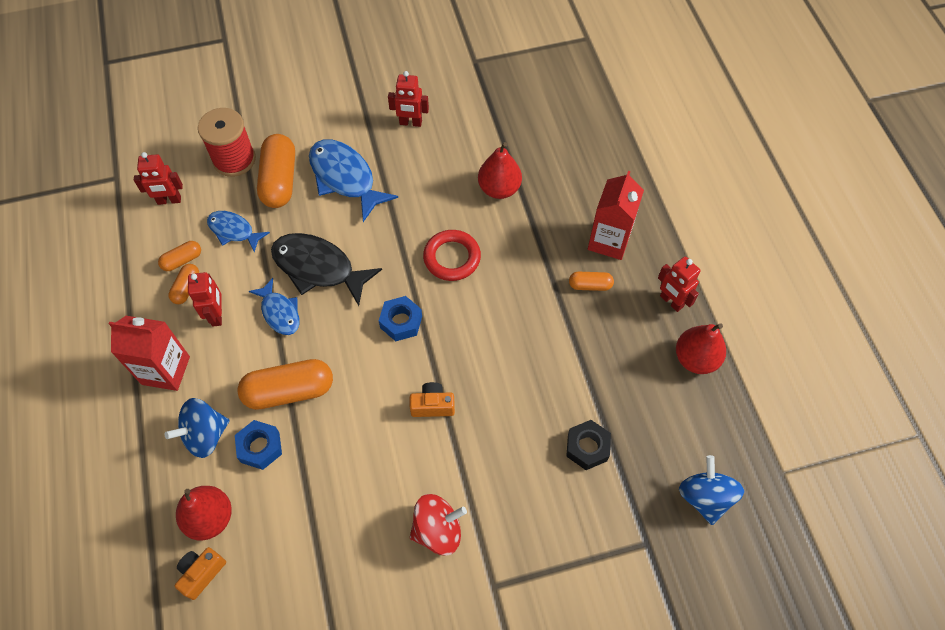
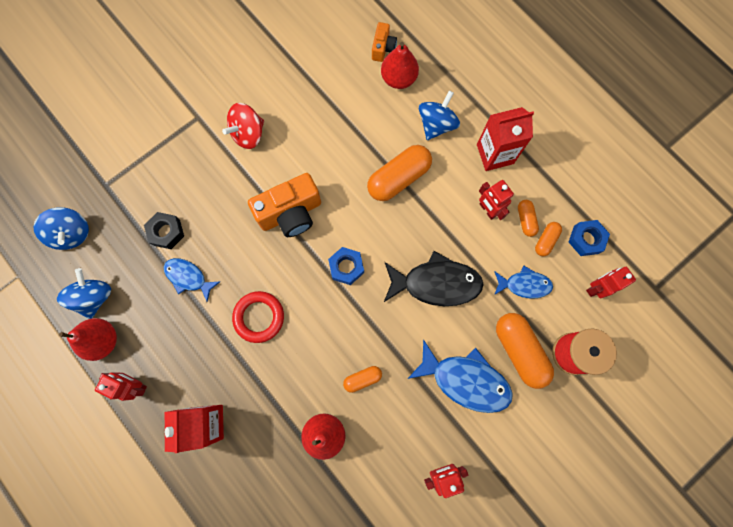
camera: 155 degrees right, 15 degrees up
(260, 447) = (394, 133): blue nut -> blue nut (586, 239)
(279, 312) = (443, 233): blue fish -> blue fish (188, 277)
(432, 405) = (291, 213): orange camera -> orange camera, size x1.91
(452, 258) = (333, 343): red ring -> red ring (259, 317)
(590, 285) = (208, 369): orange capsule -> orange capsule (362, 379)
(694, 408) = (94, 297): none -> blue spinning top

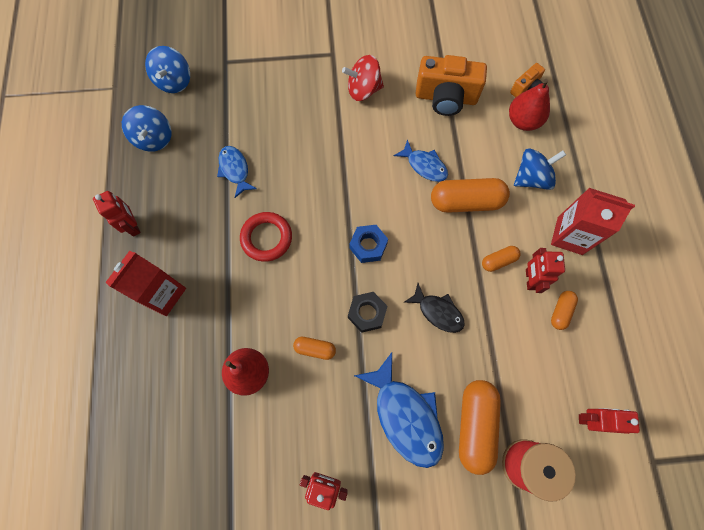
camera: 35 degrees right, 5 degrees down
(94, 297) = (154, 139): blue spinning top -> blue spinning top turned 135 degrees clockwise
(103, 340) = (136, 175): red pear -> none
(166, 232) = (244, 125): black nut -> black nut (367, 313)
(291, 213) = (353, 172): orange camera -> orange camera (446, 98)
(436, 283) = (437, 312): black fish -> black fish, size x0.59
(524, 285) = (520, 368): blue fish -> blue fish (424, 165)
(546, 241) = (568, 342): orange capsule -> orange capsule (498, 261)
(586, 239) = (609, 368): blue nut -> none

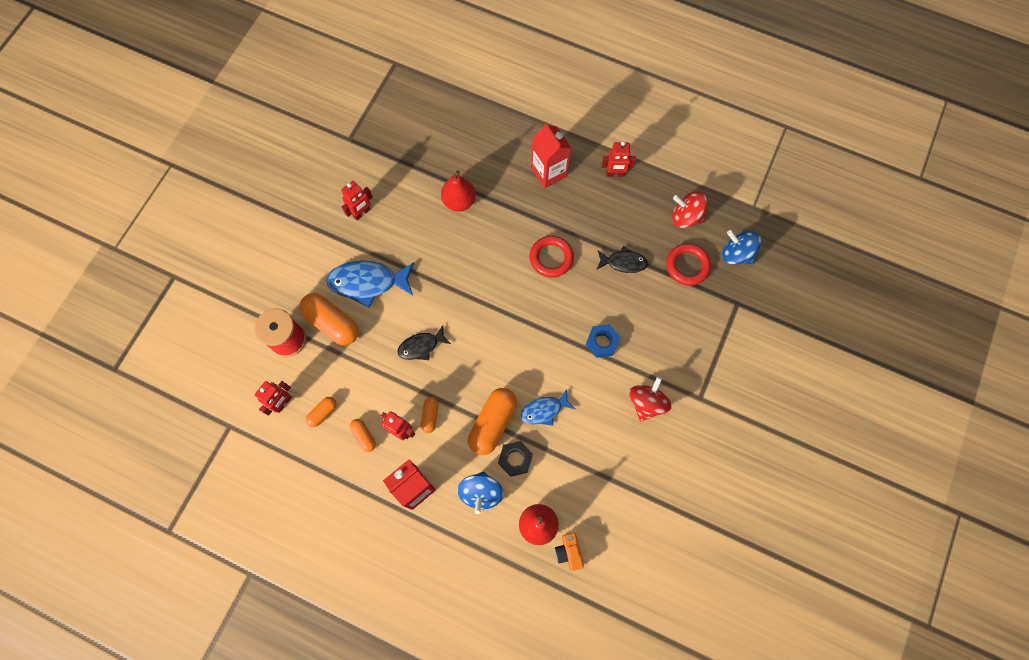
camera: 120 degrees right, 0 degrees up
(154, 139) = (685, 217): blue spinning top -> red spinning top
(208, 115) = (687, 266): none -> red ring
(235, 170) = (623, 262): blue fish -> black fish
(315, 349) = (448, 249): orange capsule -> orange capsule (323, 413)
(367, 313) = (451, 297): black nut -> black nut (515, 459)
(368, 246) = (501, 326): blue nut -> blue nut (602, 342)
(446, 98) = (599, 470): orange camera -> none

